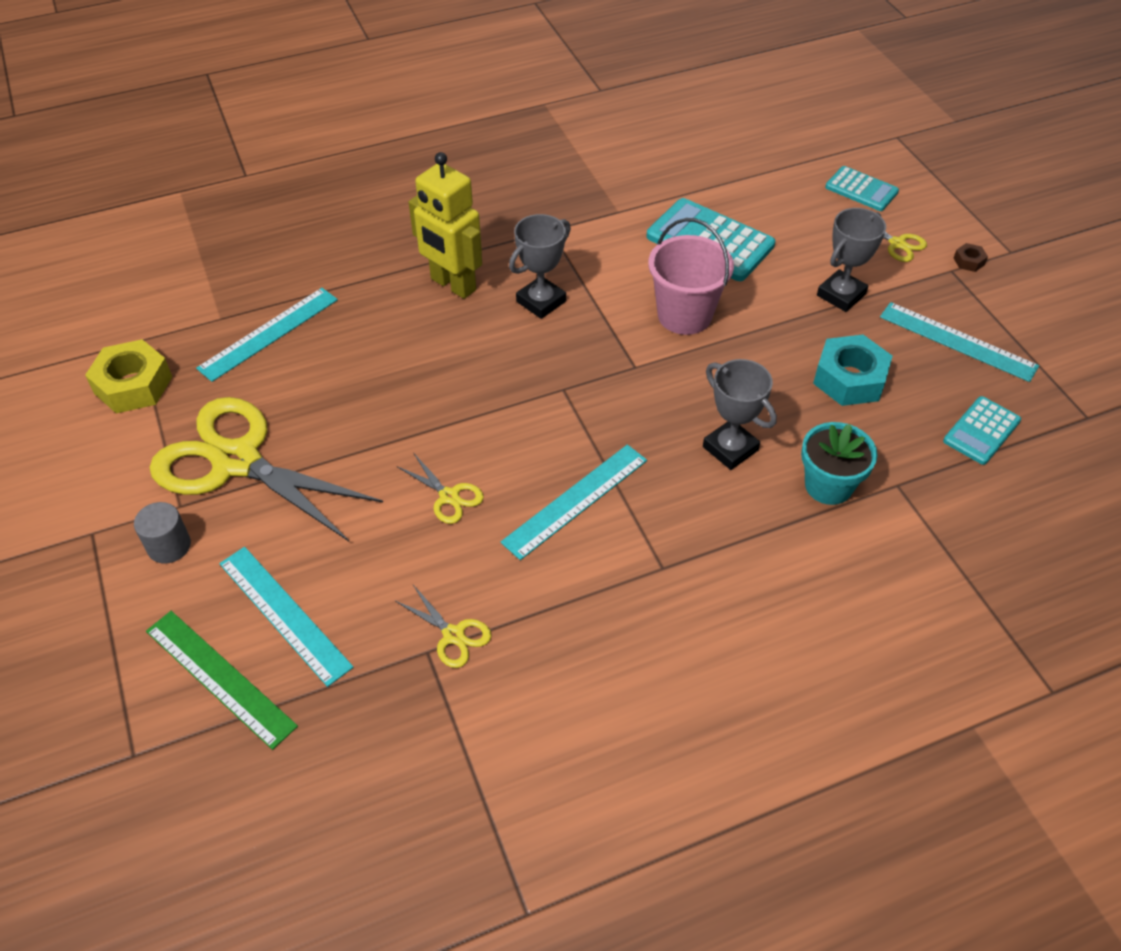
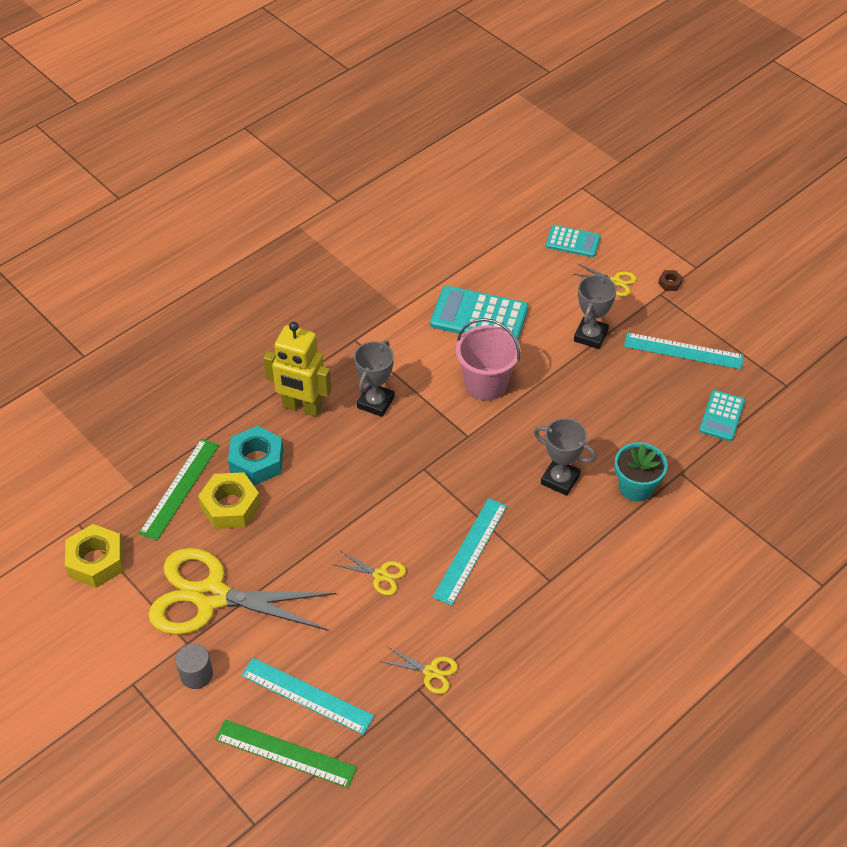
camera: 20 degrees left, 0 degrees up
(268, 333) = (179, 488): turquoise ruler -> green ruler
(314, 368) = (230, 506): none -> yellow nut
(849, 379) = (621, 402): turquoise nut -> turquoise nut (257, 461)

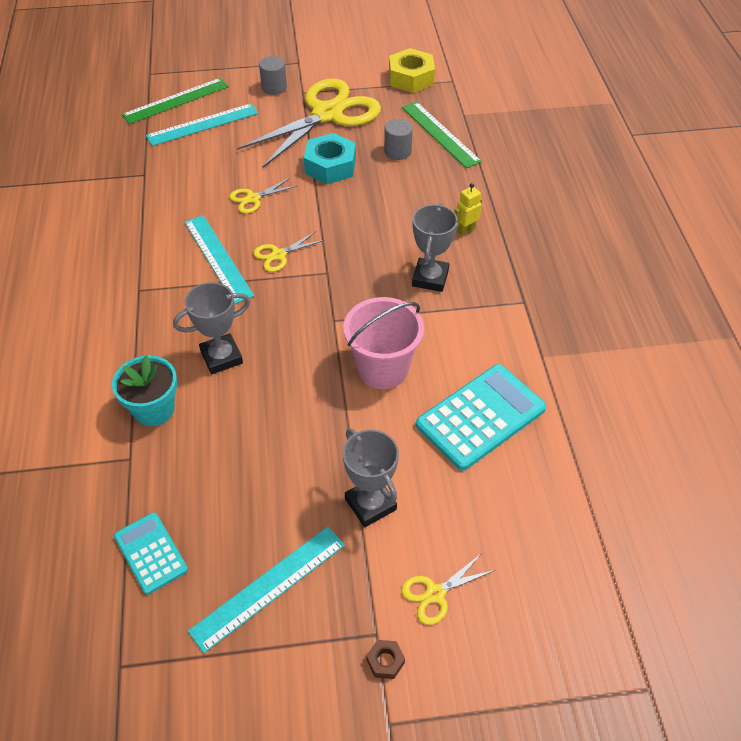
camera: 125 degrees right, 0 degrees up
(230, 506) = (397, 151): yellow nut -> grey cylinder
(257, 461) = (430, 181): turquoise nut -> turquoise nut (330, 166)
(302, 407) = (466, 230): yellow robot -> yellow robot, size x0.45
(375, 402) = (430, 278): grey trophy -> grey trophy turned 45 degrees clockwise
(431, 672) = (148, 186): yellow scissors -> yellow scissors (278, 255)
(573, 242) = (541, 595): turquoise calculator -> none

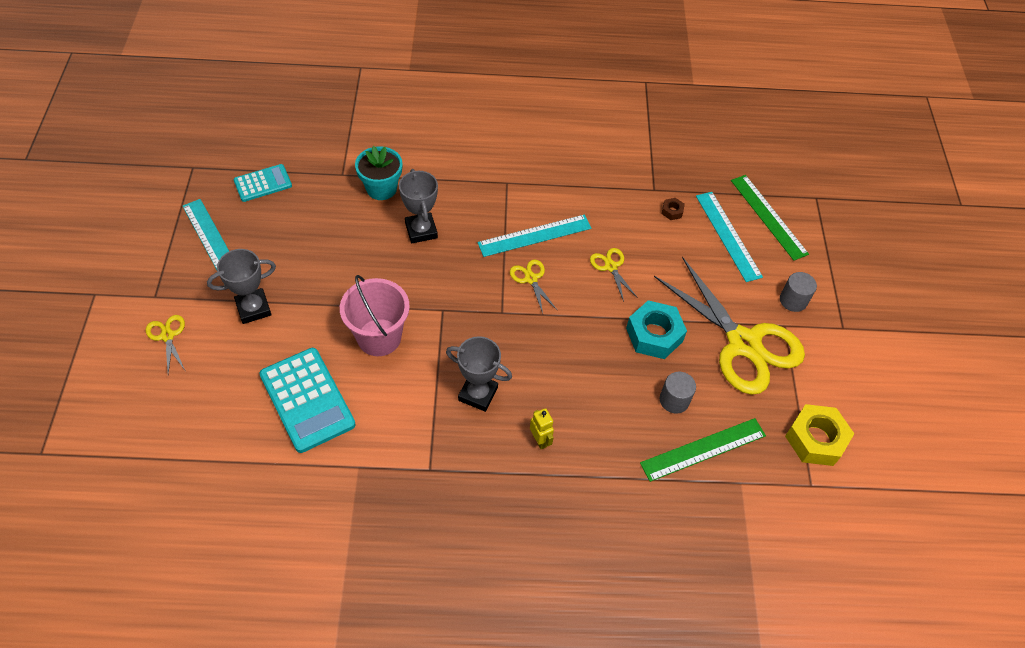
camera: 95 degrees right, 5 degrees up
(385, 661) = (134, 298): brown nut -> brown nut (672, 211)

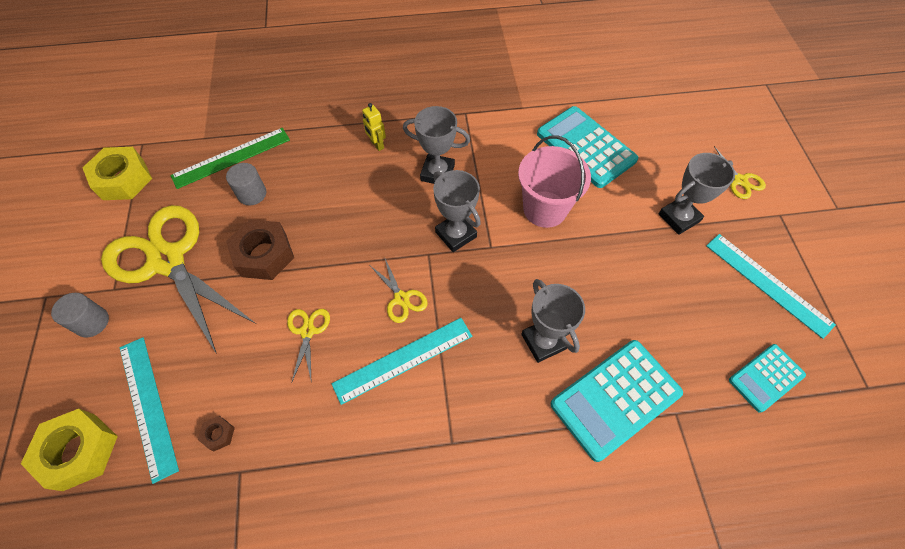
camera: 175 degrees right, 5 degrees up
(381, 188) = (615, 398): turquoise flower pot -> turquoise calculator
(472, 326) = (456, 234): none -> grey trophy
(611, 266) = (308, 331): yellow scissors -> yellow scissors turned 150 degrees counterclockwise
(654, 335) = (264, 255): turquoise nut -> brown nut
(768, 216) = (79, 451): green ruler -> yellow nut

